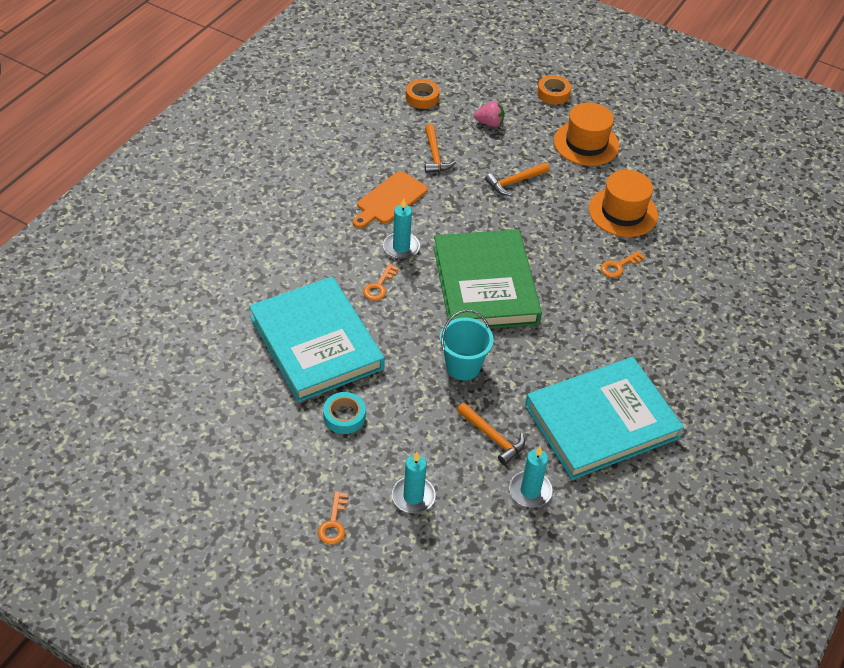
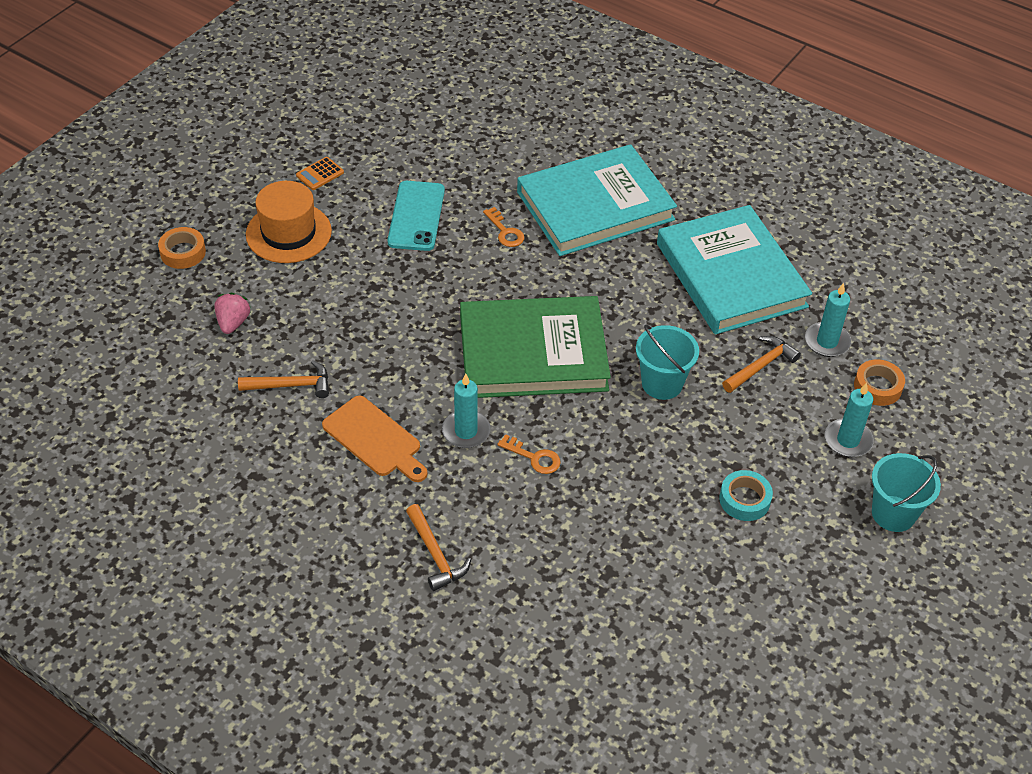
camera: 85 degrees left, 0 degrees up
(316, 343) = (631, 526): turquoise book -> turquoise book (595, 206)
(333, 523) = (893, 513): orange key -> turquoise bucket
(422, 98) = (164, 392): orange tape -> orange tape (877, 387)
(515, 182) = (352, 308): orange hammer -> orange hammer (435, 554)
(623, 212) = (416, 216): orange hat -> turquoise phone
(656, 155) = (320, 174): none -> orange calculator

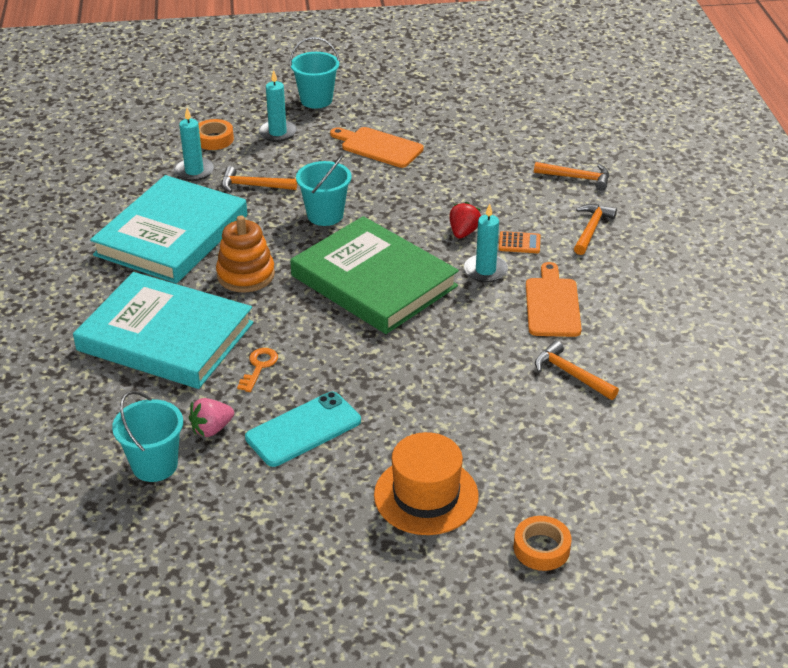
camera: 130 degrees left, 10 degrees down
(233, 323) = (564, 451): pink strawberry -> pink strawberry (211, 429)
(320, 174) = (324, 533): orange calculator -> orange calculator (519, 243)
(467, 139) = (154, 465): none -> turquoise bucket
(525, 617) = (576, 178): none -> orange hammer
(534, 457) = (463, 232): orange key -> red strawberry
(626, 286) = (246, 275): none -> orange stacking toy
(744, 500) = (379, 147): turquoise tape -> orange cutting board

